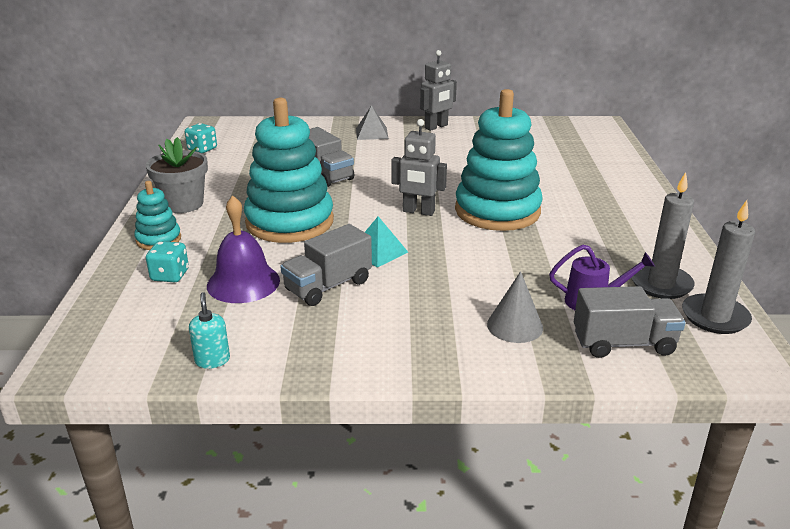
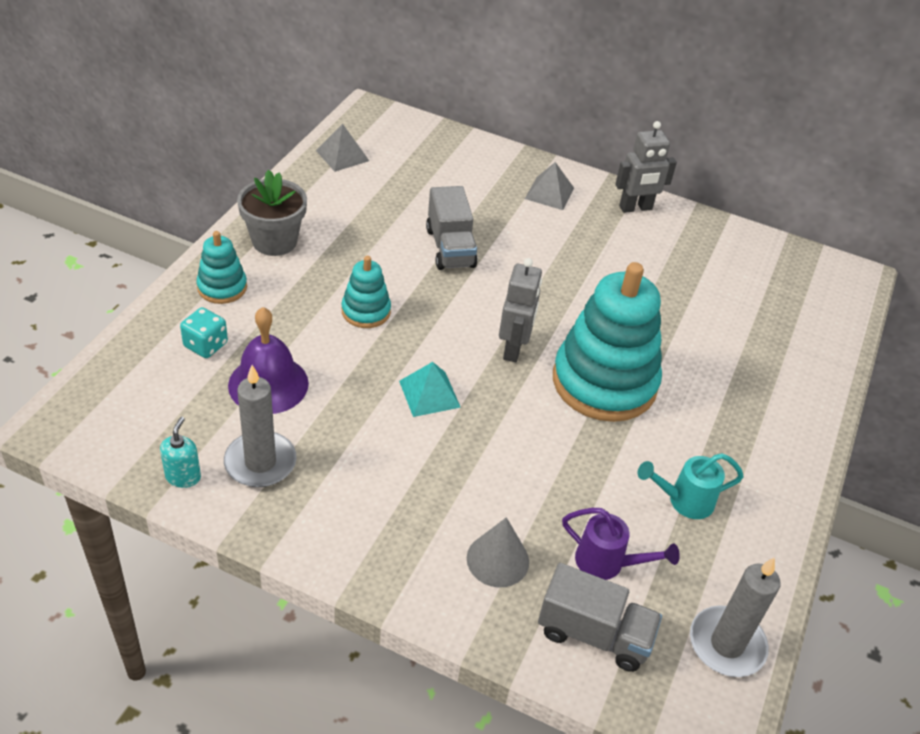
camera: 20 degrees right, 15 degrees up
(202, 149) = (342, 155): turquoise dice -> grey pyramid
(290, 222) = (366, 311): turquoise stacking toy -> turquoise stacking toy, size x0.48
(328, 286) = (347, 423): grey truck -> none
(418, 212) = (513, 348): grey robot -> grey robot turned 120 degrees counterclockwise
(610, 253) = (684, 501): none -> turquoise watering can
(661, 284) = (705, 571): grey candle -> grey candle (260, 462)

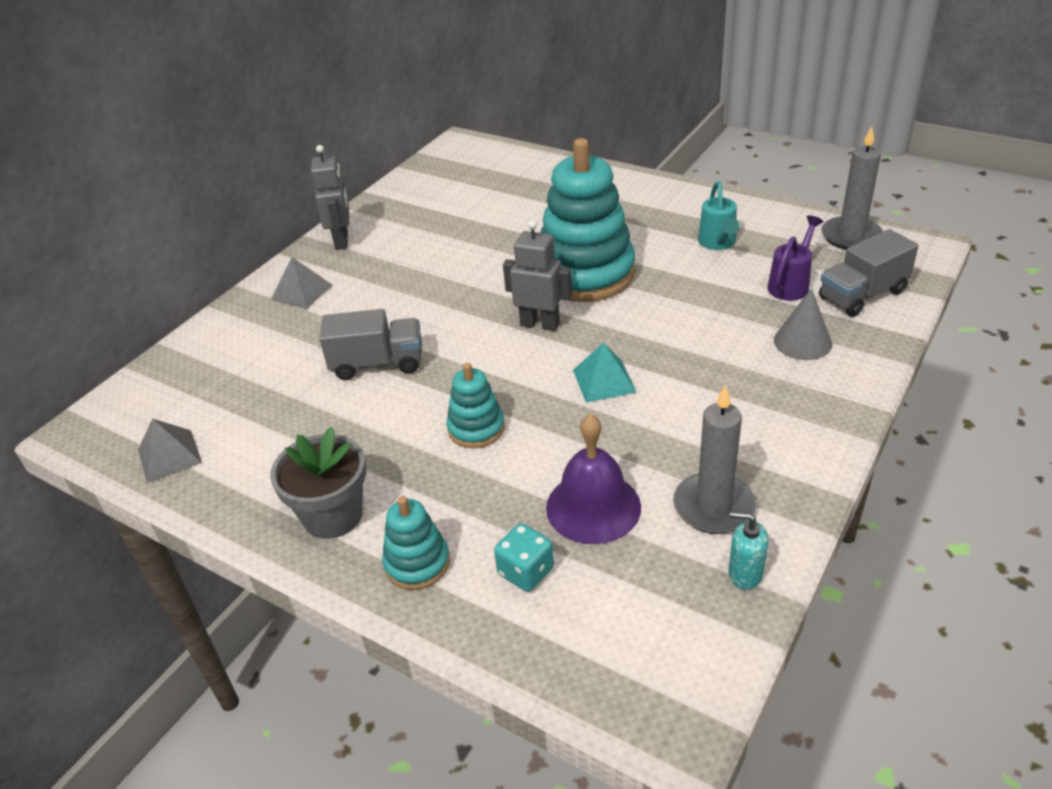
camera: 75 degrees left, 5 degrees down
(594, 634) = (862, 295): grey truck -> grey truck turned 150 degrees counterclockwise

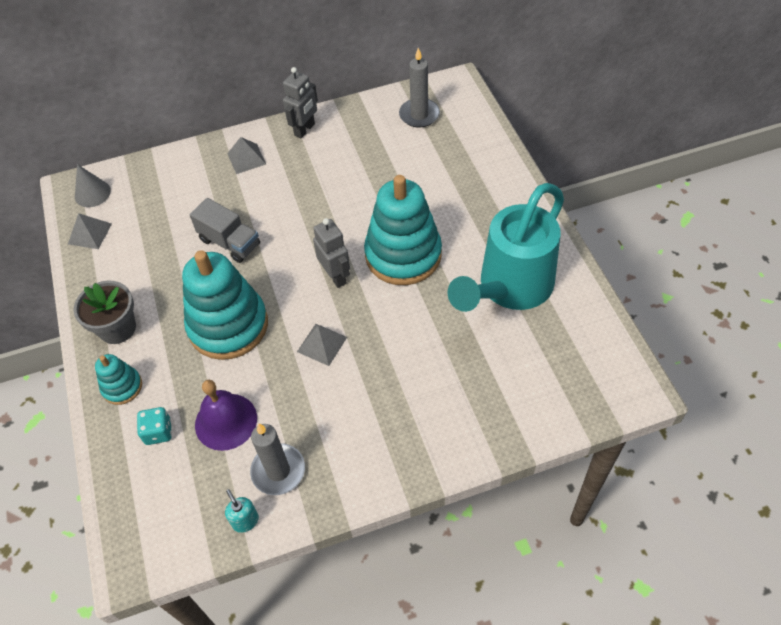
camera: 40 degrees right, 15 degrees up
(476, 428) = (228, 326): turquoise stacking toy -> turquoise stacking toy, size x2.07
(604, 381) = (322, 344): turquoise pyramid -> grey pyramid
(718, 243) = (509, 288): turquoise watering can -> turquoise watering can, size x2.40
(791, 284) = (510, 356): purple watering can -> none
(802, 342) = (460, 404): grey cone -> grey cone (92, 193)
(851, 236) = (602, 346): grey candle -> grey candle (419, 115)
(862, 295) = (543, 399): grey truck -> none

